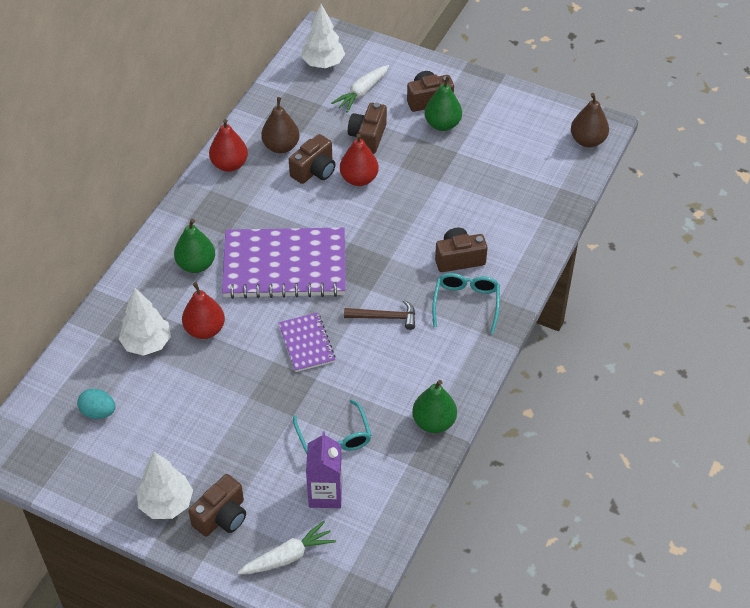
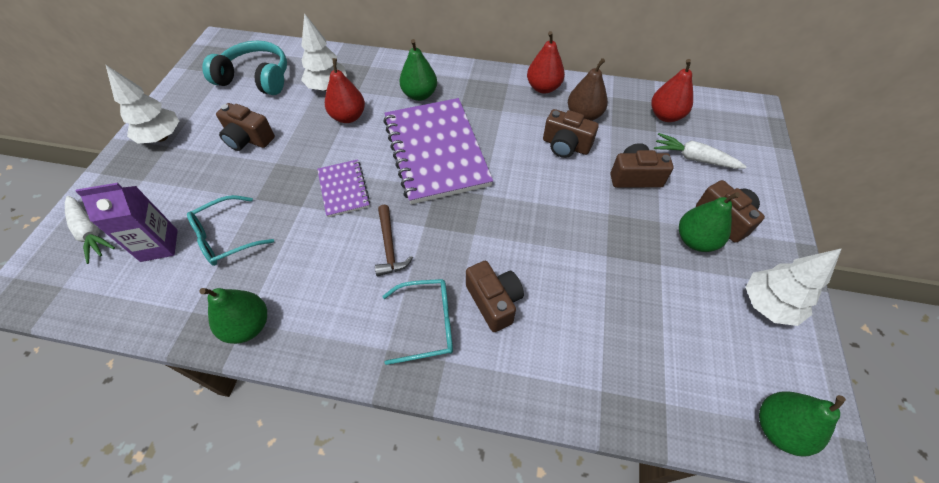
camera: 75 degrees right, 5 degrees up
(98, 412) = (256, 78): turquoise egg -> turquoise headphones
(222, 516) = (143, 175): brown camera -> brown camera (248, 139)
(306, 343) = (343, 189): purple notebook -> purple notebook turned 75 degrees counterclockwise
(323, 63) = (712, 120): white tree -> white tree (767, 305)
(359, 179) = (572, 182): red pear -> red pear (665, 116)
(587, 140) = (778, 428): brown pear -> green pear

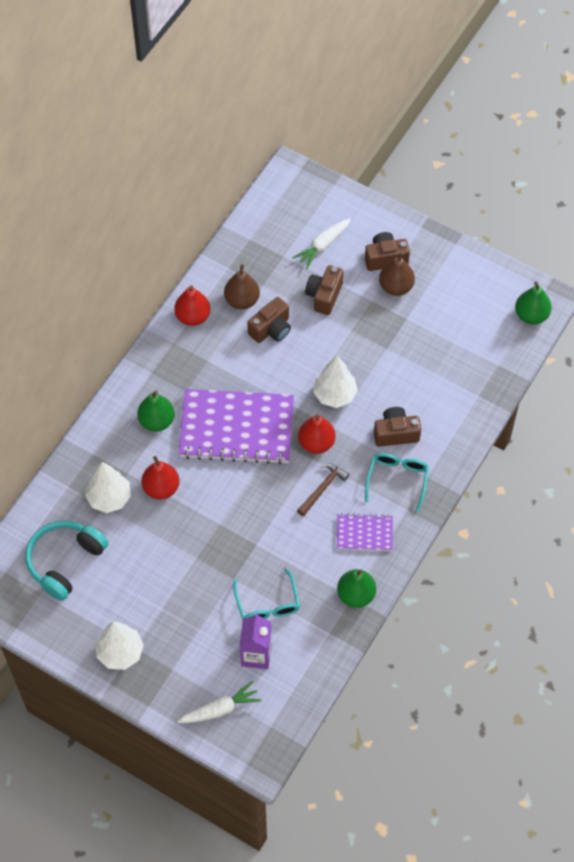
camera: 70 degrees left, 5 degrees up
(248, 139) = (155, 577): brown camera -> none
(343, 189) = (250, 509): purple notebook -> purple notebook (364, 533)
(389, 246) = (322, 488): brown hammer -> brown hammer turned 60 degrees counterclockwise
(665, 116) = (269, 240): red pear -> red pear (316, 443)
(695, 240) = (396, 287): green pear -> brown pear
(767, 305) = (458, 273): white tree -> white tree (334, 394)

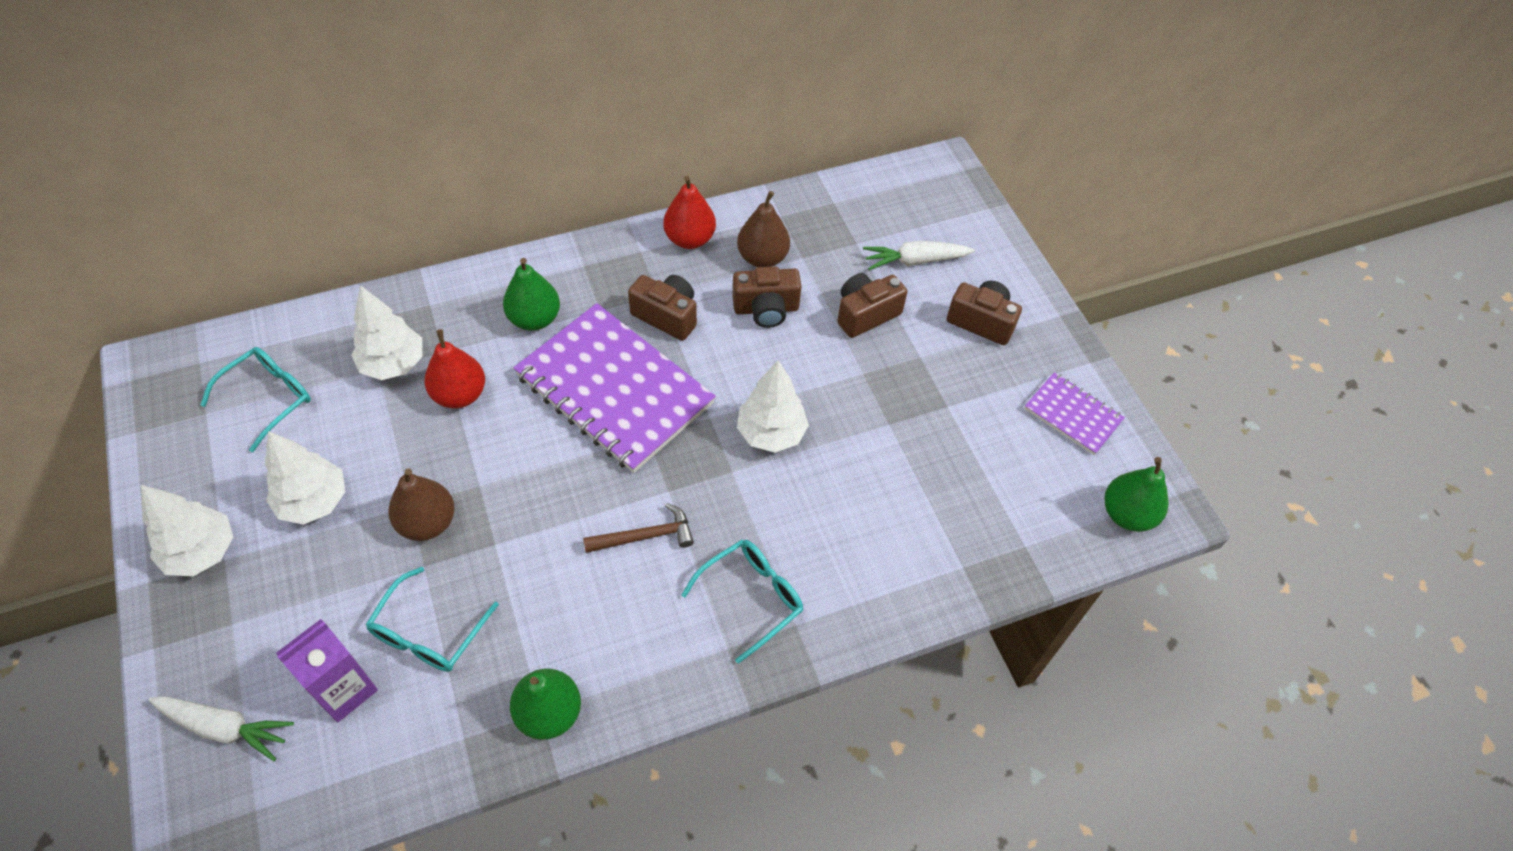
camera: 35 degrees right, 5 degrees down
(65, 561) = (269, 398): turquoise headphones -> turquoise glasses
(147, 591) = (314, 502): none -> white tree
(316, 443) = (692, 474): red pear -> none
(364, 533) = (641, 636): purple notebook -> purple notebook (1072, 415)
(395, 433) = (805, 536): brown camera -> brown camera (667, 316)
(396, 287) = (966, 361): brown pear -> brown pear (427, 523)

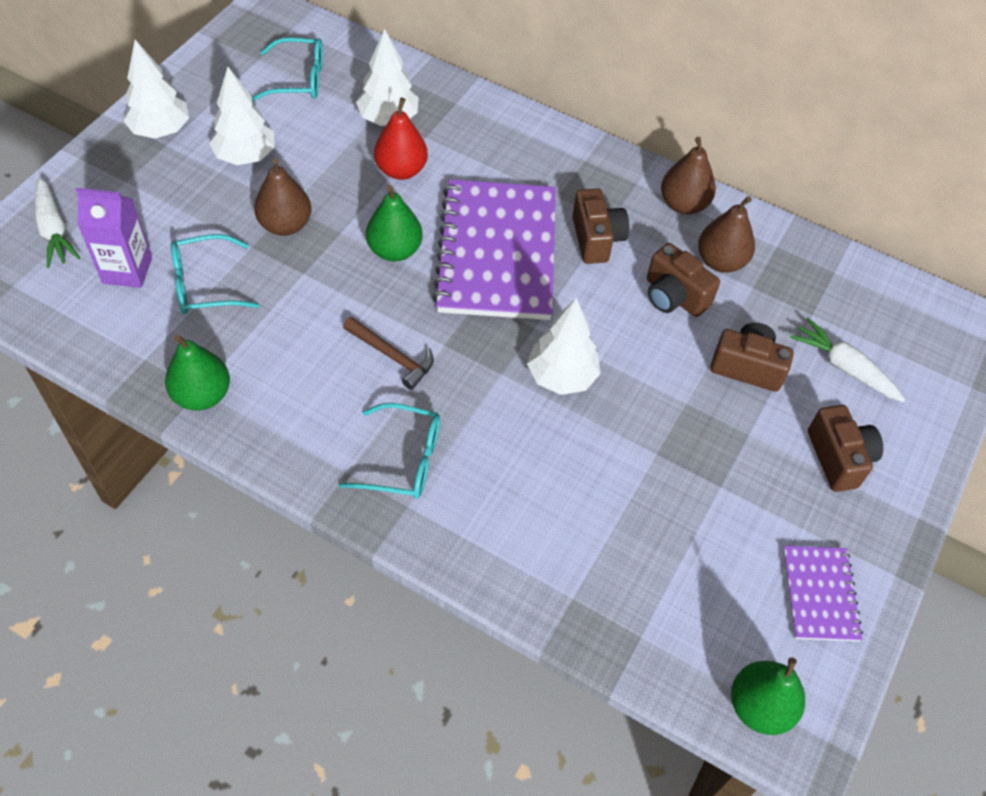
camera: 50 degrees right, 0 degrees up
(534, 319) = (507, 165): green pear -> green pear (394, 250)
(689, 239) = (683, 204): red pear -> brown pear

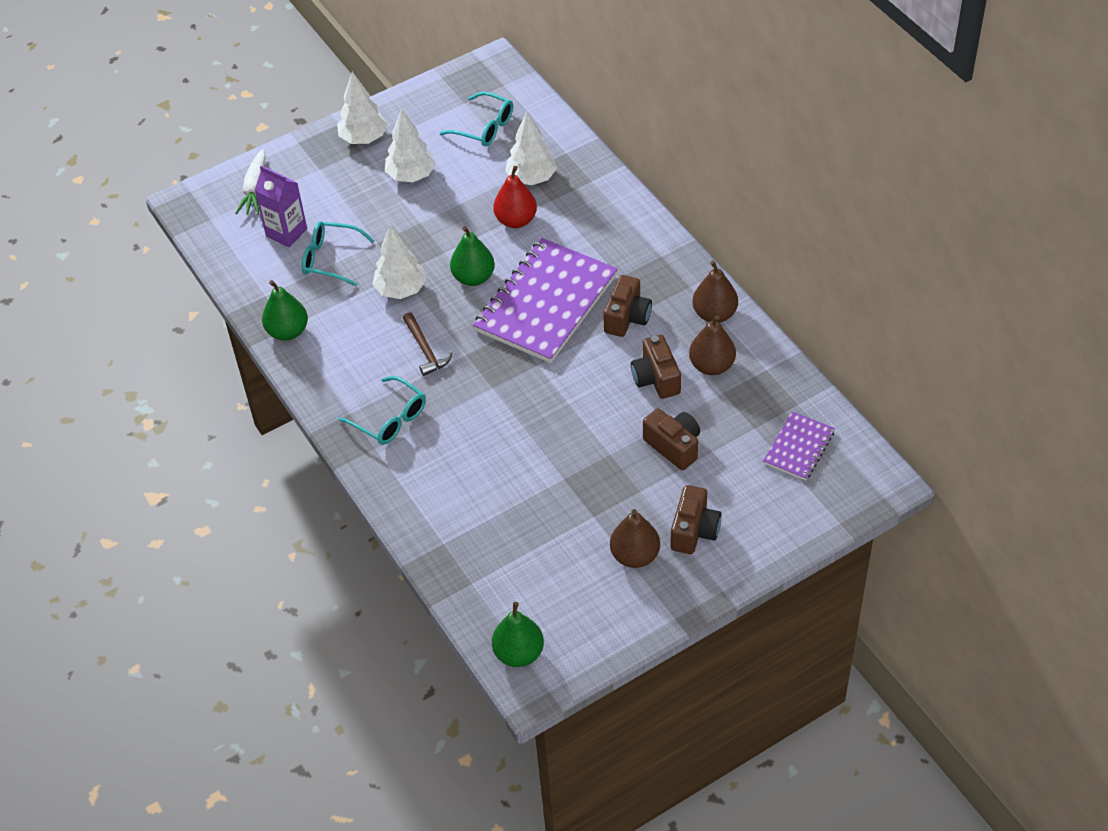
camera: 35 degrees right, 5 degrees down
(285, 225) = (409, 235): brown pear -> brown pear (635, 555)
(561, 376) = (533, 404): white tree -> white tree (401, 290)
(819, 594) = (610, 607): purple notebook -> purple notebook (798, 447)
(844, 367) = (749, 473): white carrot -> none

